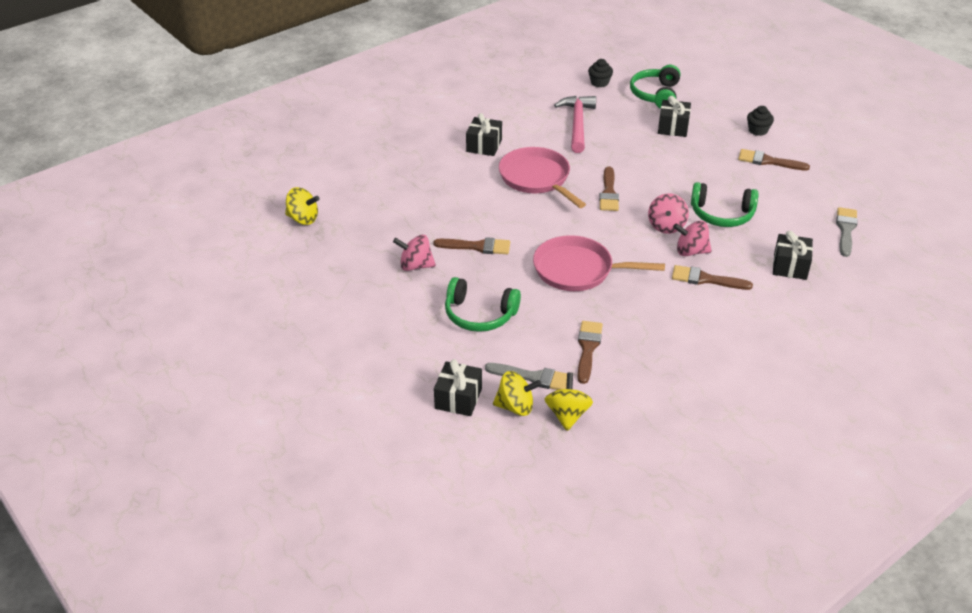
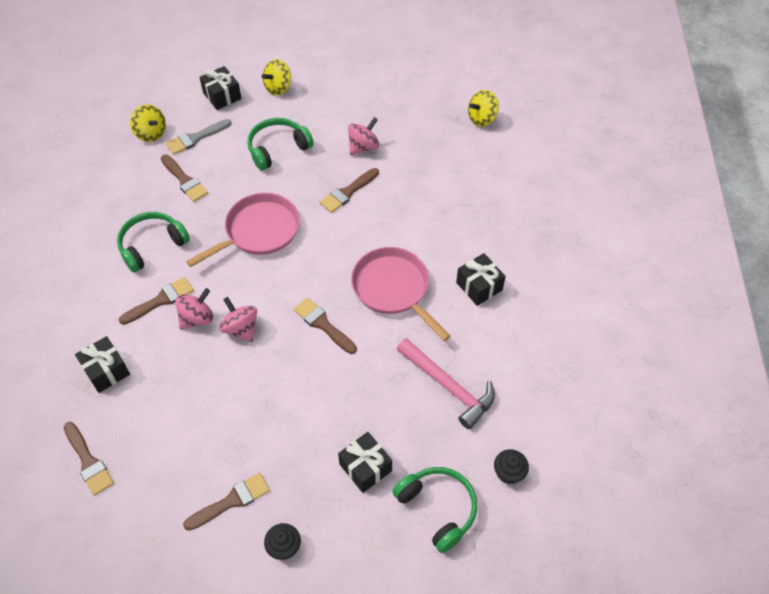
camera: 130 degrees right, 15 degrees up
(515, 407) = (185, 115): yellow spinning top -> yellow spinning top (278, 88)
(537, 178) = (393, 289): pink pan -> pink pan turned 135 degrees counterclockwise
(721, 214) = (210, 382): green headphones -> green headphones (152, 245)
(846, 230) = (88, 461): grey brush -> brown brush

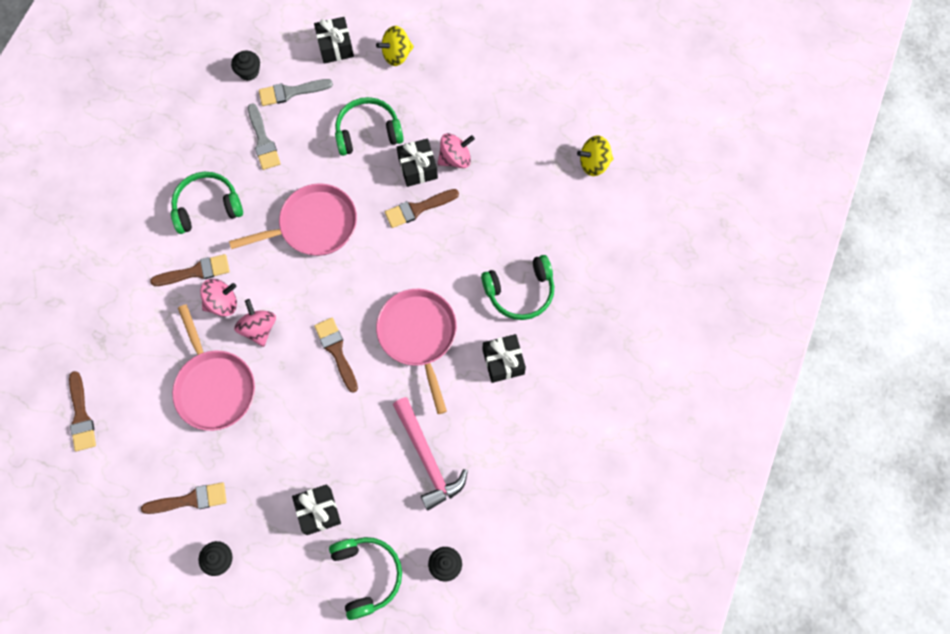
camera: 20 degrees right, 15 degrees up
(106, 370) = (124, 329): black gift -> black gift (418, 168)
(151, 133) = (249, 72): yellow spinning top -> black cupcake
(185, 180) = (263, 141): brown brush -> grey brush
(217, 392) = (214, 387): none -> pink pan
(467, 228) = (520, 292): none -> green headphones

